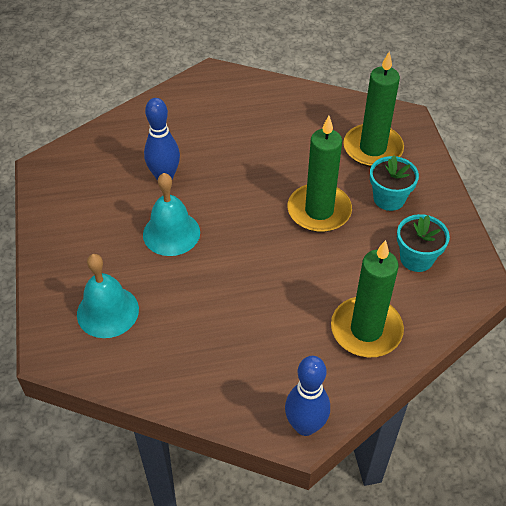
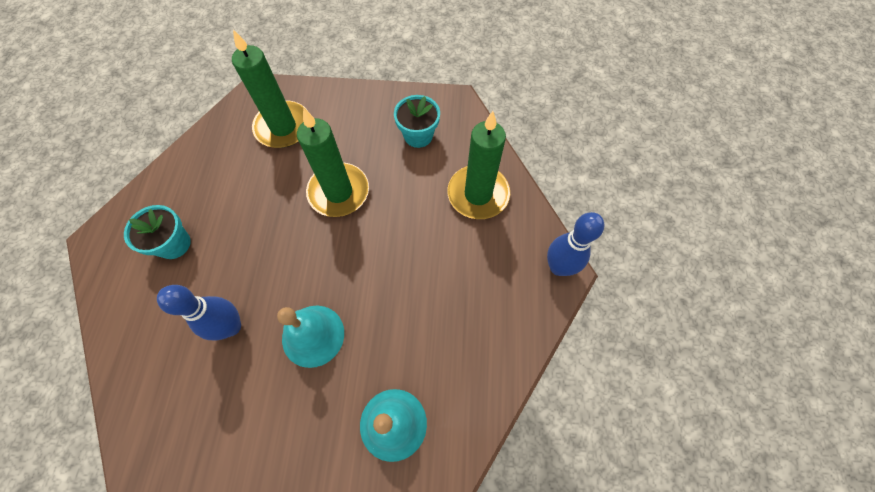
camera: 75 degrees left, 15 degrees up
(389, 199) = (347, 134): turquoise flower pot -> turquoise flower pot (174, 244)

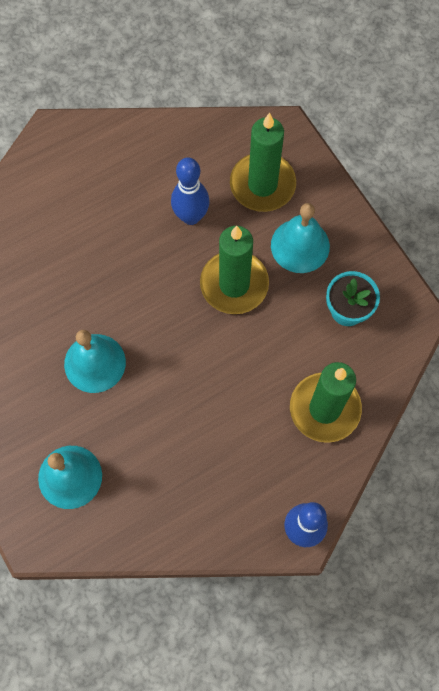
camera: 55 degrees right, 5 degrees up
(174, 244) = (91, 193): turquoise flower pot -> none
(231, 326) = (58, 295): blue bowling pin -> blue bowling pin (191, 216)
(348, 133) = (300, 245): none -> turquoise bell

